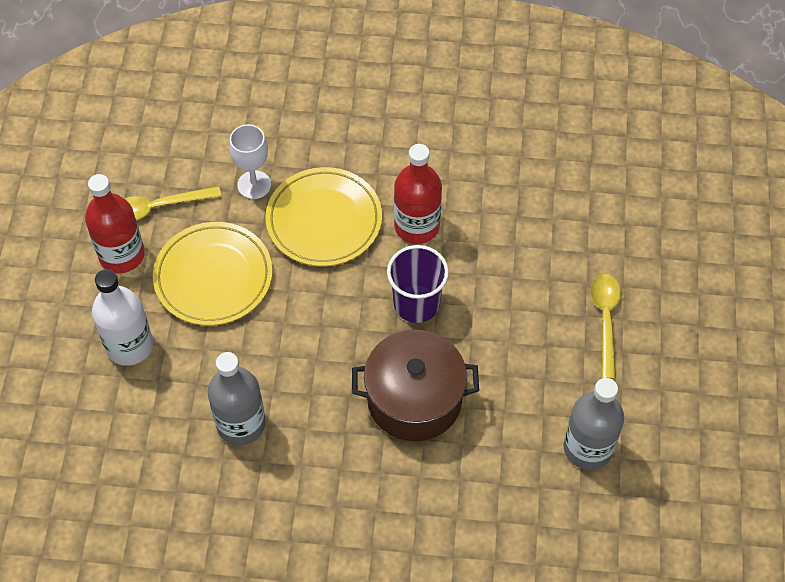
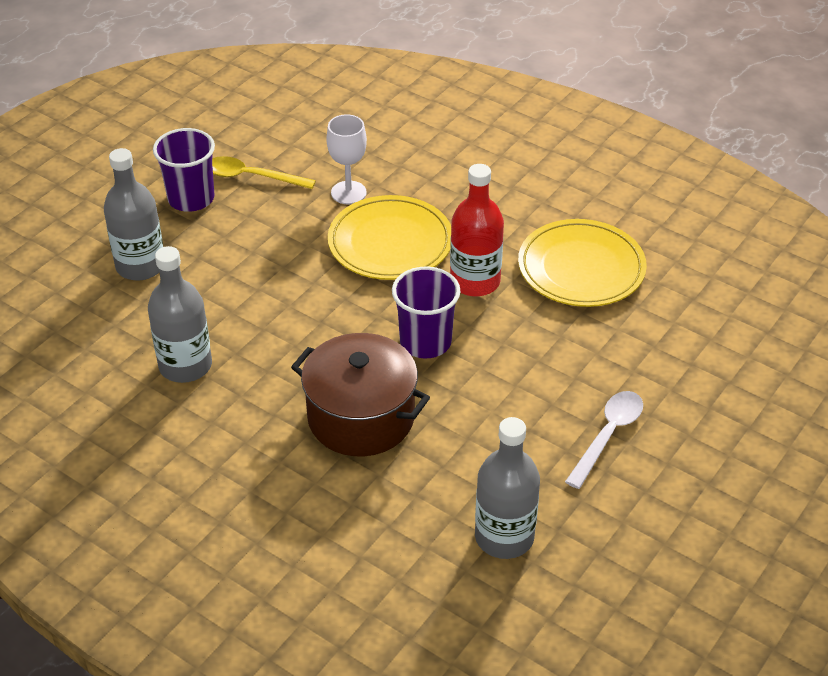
camera: 30 degrees right, 15 degrees down
(122, 255) = (191, 198): red bottle -> purple cup
(129, 345) = (140, 266): white bottle -> grey bottle
(213, 277) = (255, 245): yellow plate -> yellow plate (581, 268)
(605, 320) = (608, 435): yellow spoon -> white spoon

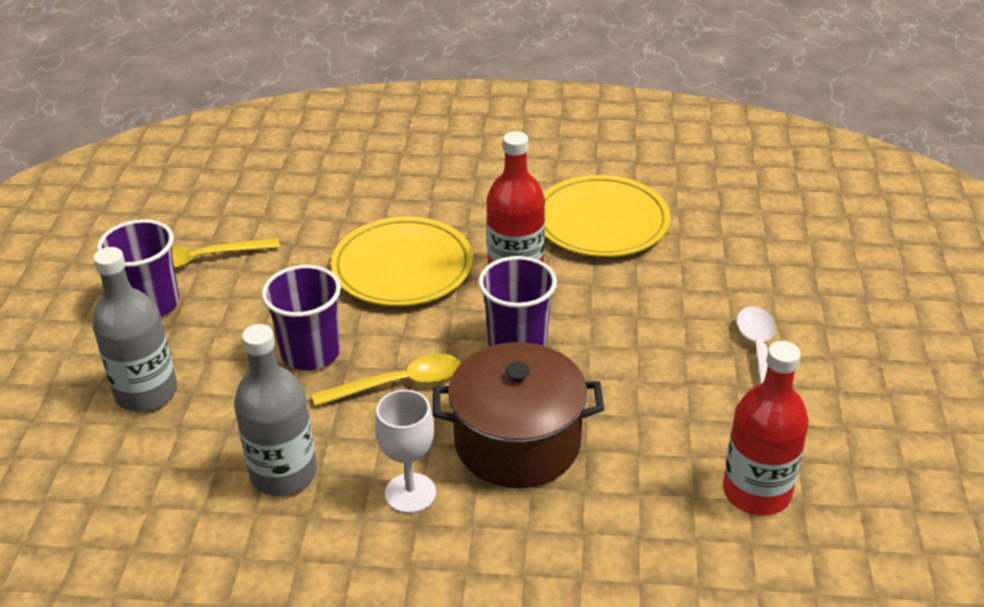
camera: 30 degrees left, 5 degrees down
(271, 284) = (310, 353): none -> purple cup
(313, 335) = (398, 384): none -> yellow spoon
(348, 193) = (320, 238): white goblet -> white goblet (410, 493)
(504, 537) = (756, 492): grey bottle -> red bottle

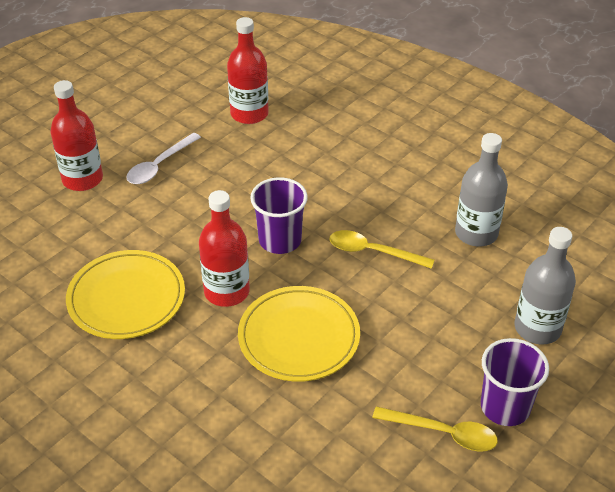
camera: 145 degrees left, 5 degrees up
(310, 353) = (412, 301): purple cup -> none
(410, 493) = (414, 191): white goblet -> none
(517, 442) = (336, 187): brown pot -> none
(813, 297) = (82, 179): none -> red bottle

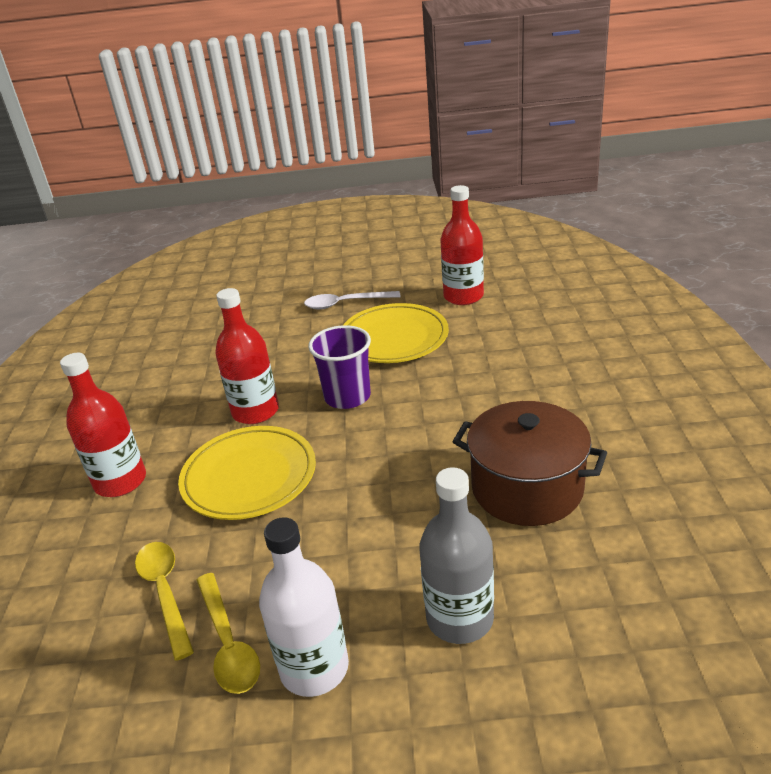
camera: 50 degrees right, 10 degrees down
(82, 179) = (285, 290): red bottle -> red bottle (120, 481)
(126, 298) = (192, 378): yellow plate -> yellow plate (394, 338)
(373, 252) = (406, 448): yellow spoon -> yellow spoon (165, 593)
(476, 233) = (527, 488): grey bottle -> brown pot
(505, 407) = (314, 668): purple cup -> white bottle

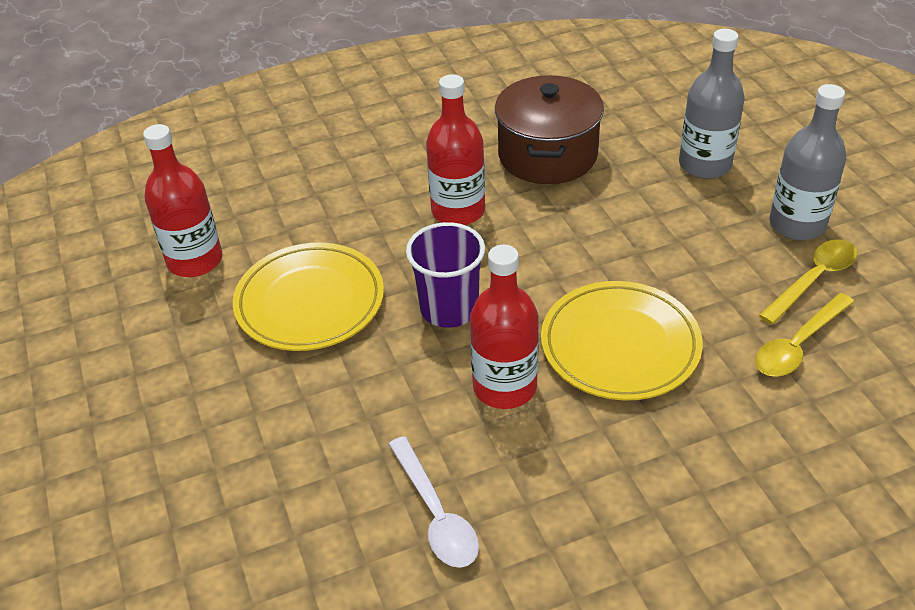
camera: 110 degrees left, 10 degrees up
(120, 481) = (685, 468): red bottle -> red bottle (458, 211)
(314, 668) = (797, 224): white bottle -> grey bottle
(345, 304) = (215, 382): white spoon -> white spoon (436, 514)

